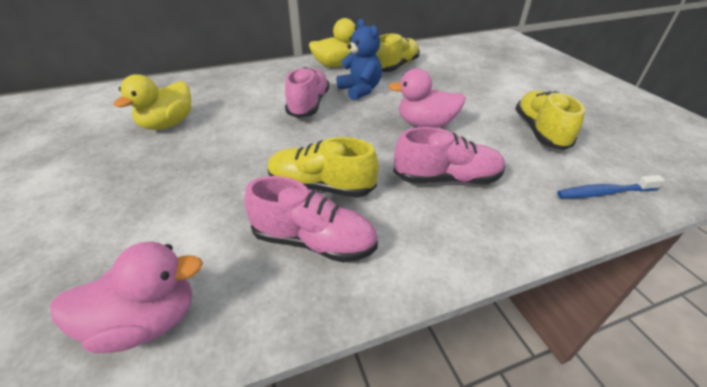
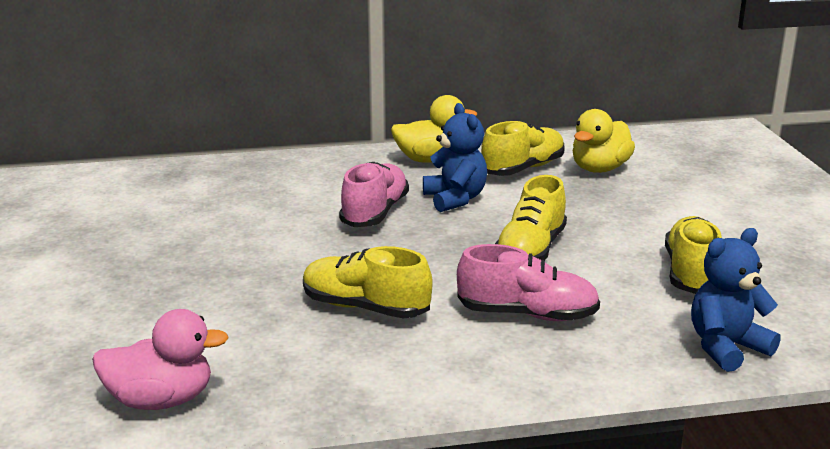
camera: 10 degrees right, 15 degrees down
(168, 124) = (182, 222): yellow duck -> yellow duck (599, 169)
(314, 241) = (342, 357): pink shoe -> none
(425, 124) = (530, 251): pink duck -> yellow shoe
(604, 193) = (726, 347): blue toothbrush -> blue teddy bear

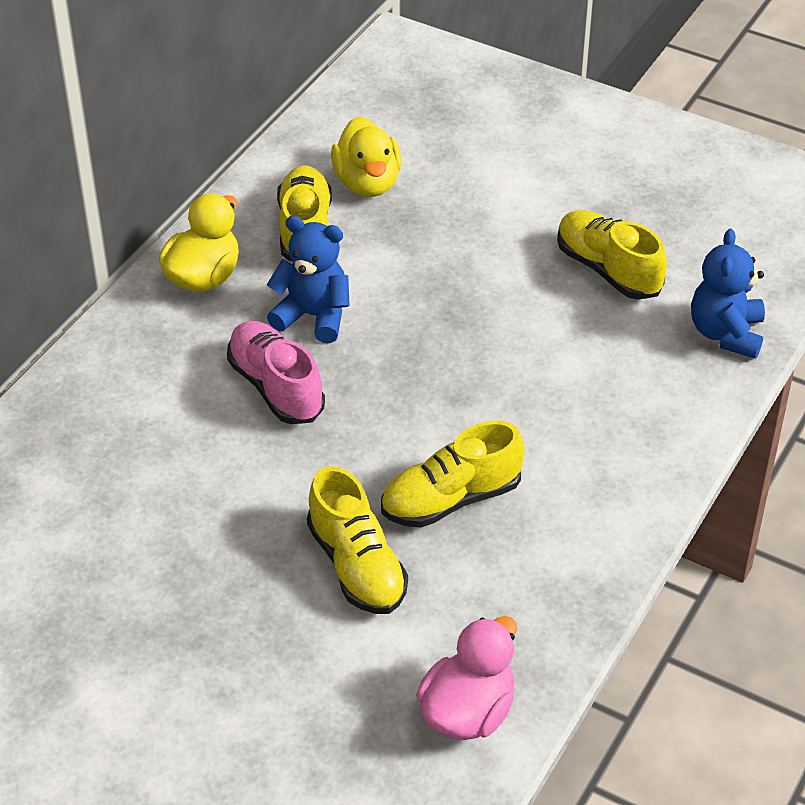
camera: 50 degrees left, 20 degrees up
(527, 314) = (568, 407): pink shoe -> none
(530, 251) = (468, 334): yellow shoe -> yellow shoe (357, 566)

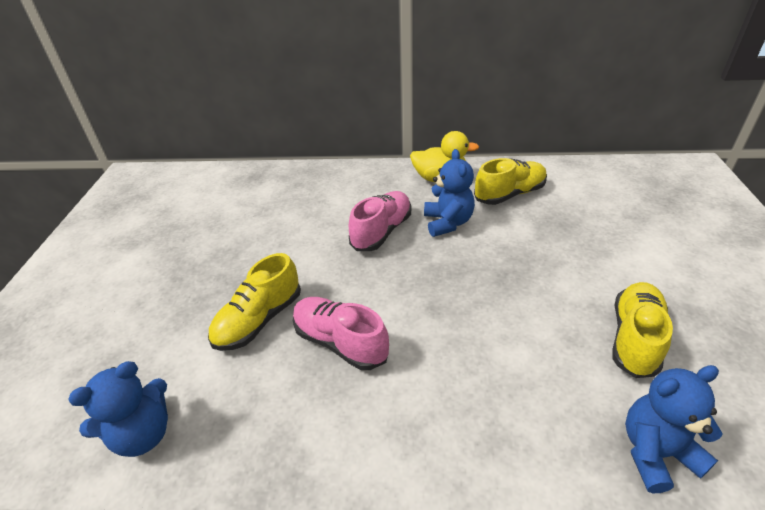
camera: 65 degrees right, 5 degrees down
(367, 183) = (572, 200): yellow duck -> none
(451, 500) = (340, 342): yellow shoe -> pink shoe
(468, 712) = (143, 434): pink duck -> blue teddy bear

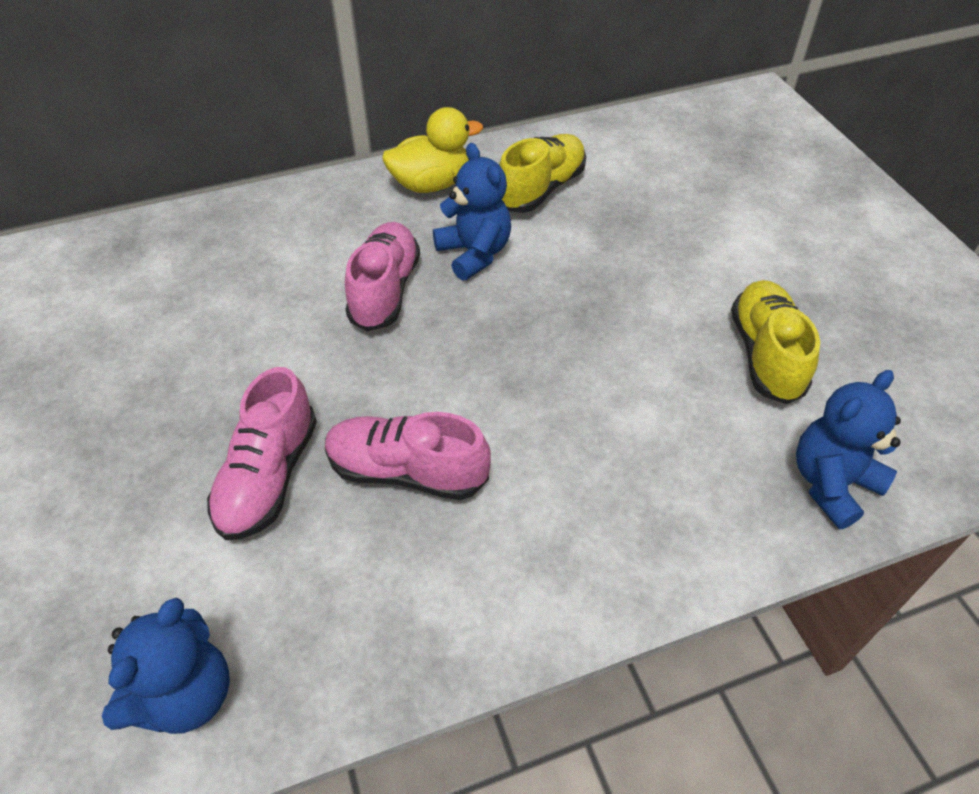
camera: 25 degrees left, 10 degrees up
(259, 320) = (268, 476): yellow shoe -> pink shoe

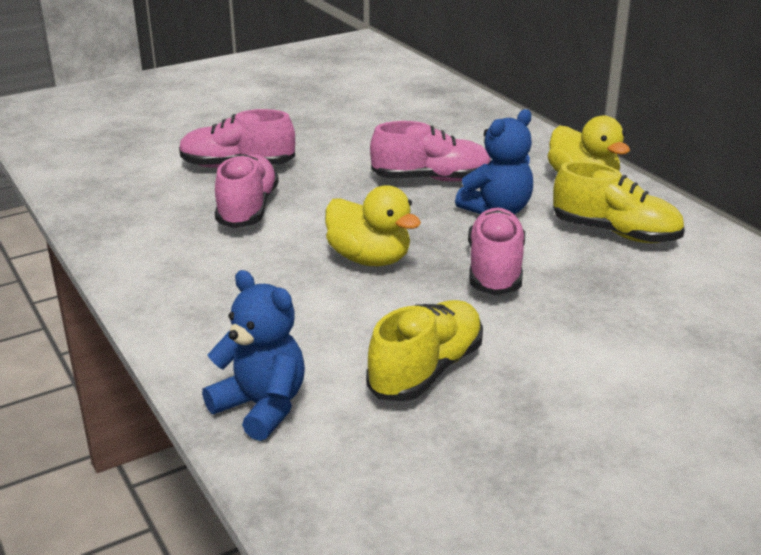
camera: 80 degrees right, 20 degrees down
(185, 694) = (86, 168): blue teddy bear -> none
(559, 367) = (369, 259): none -> yellow duck
(596, 278) = (495, 270): none -> pink shoe
(765, 354) = (426, 370): yellow shoe -> yellow shoe turned 45 degrees counterclockwise

